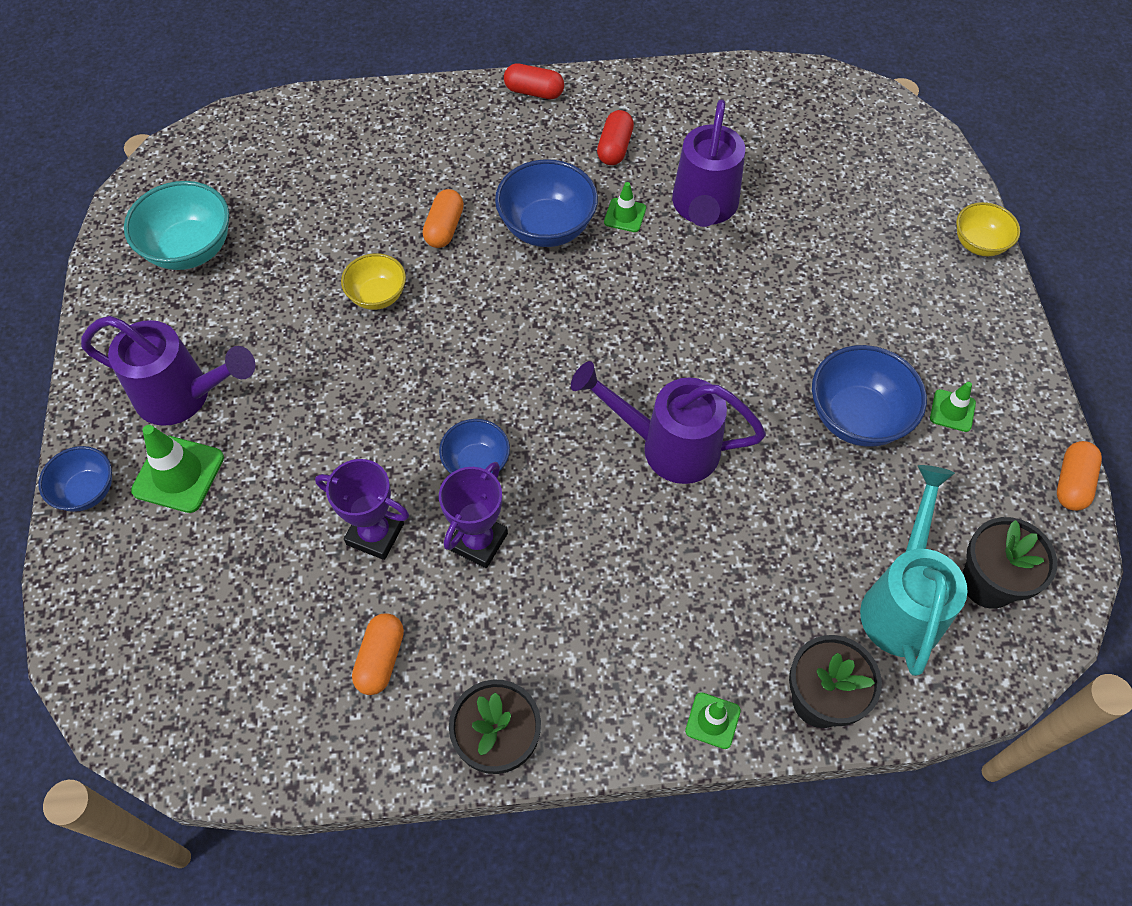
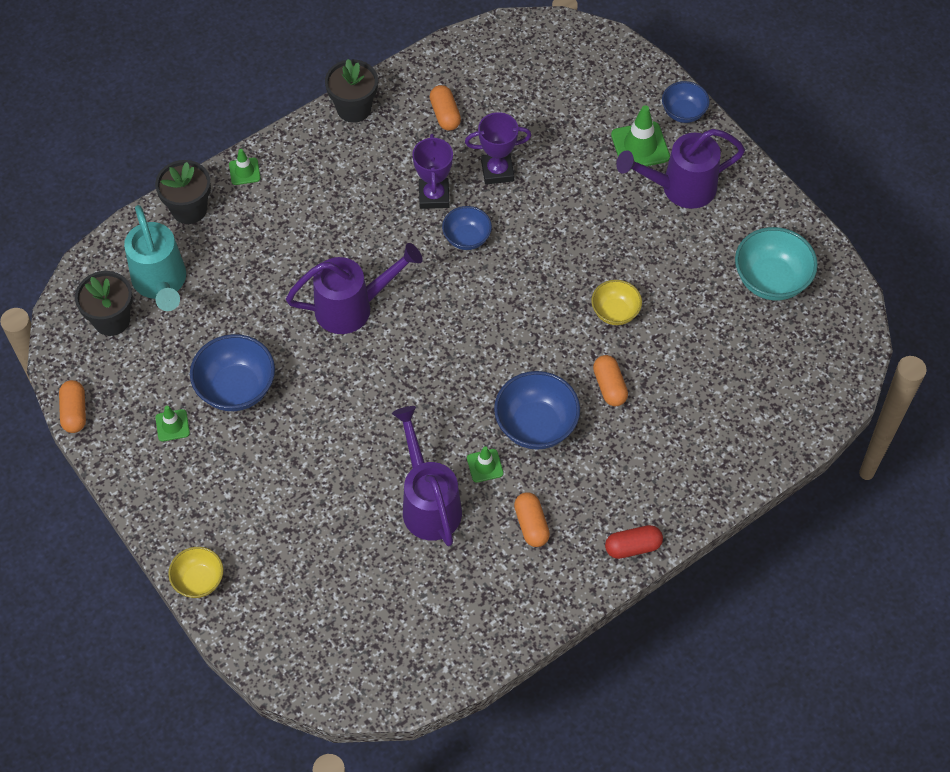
camera: 150 degrees right, 0 degrees up
(615, 148) = (531, 525): red capsule -> orange capsule

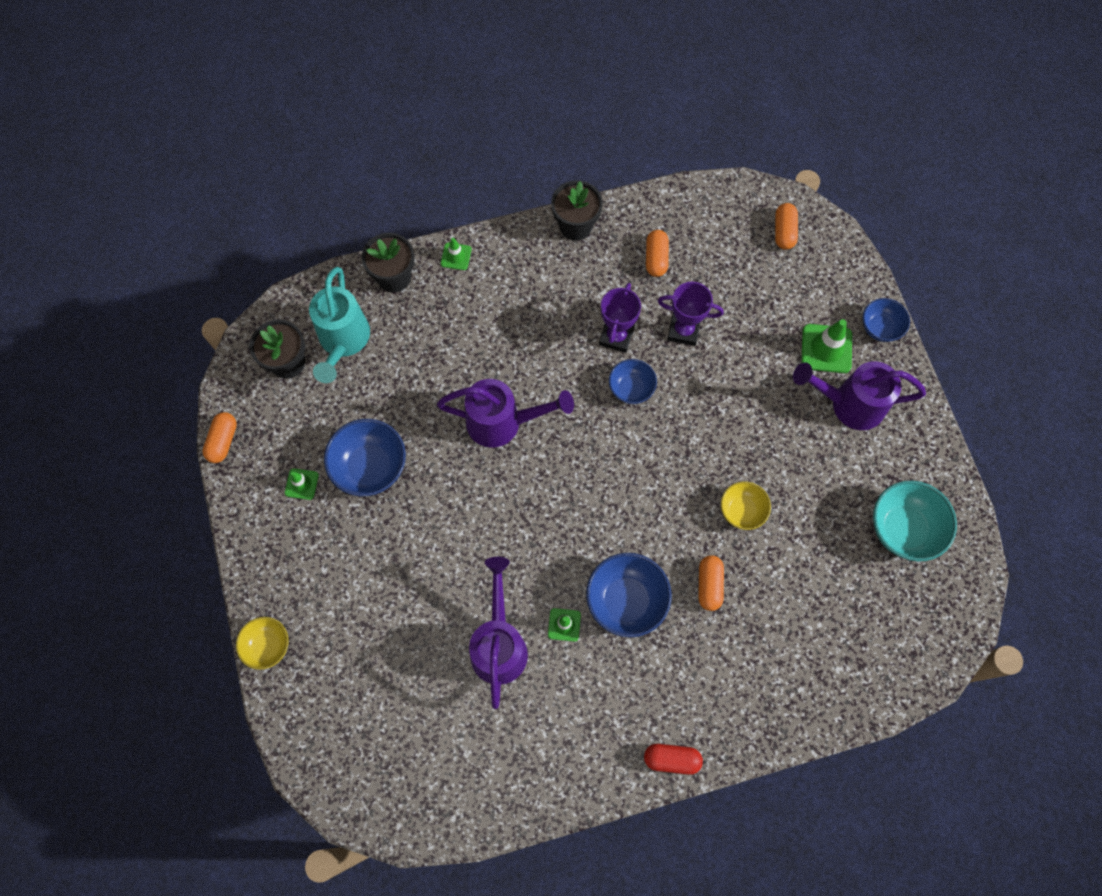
camera: 20 degrees right, 10 degrees up
(531, 525) = (585, 701): orange capsule -> orange capsule (784, 231)

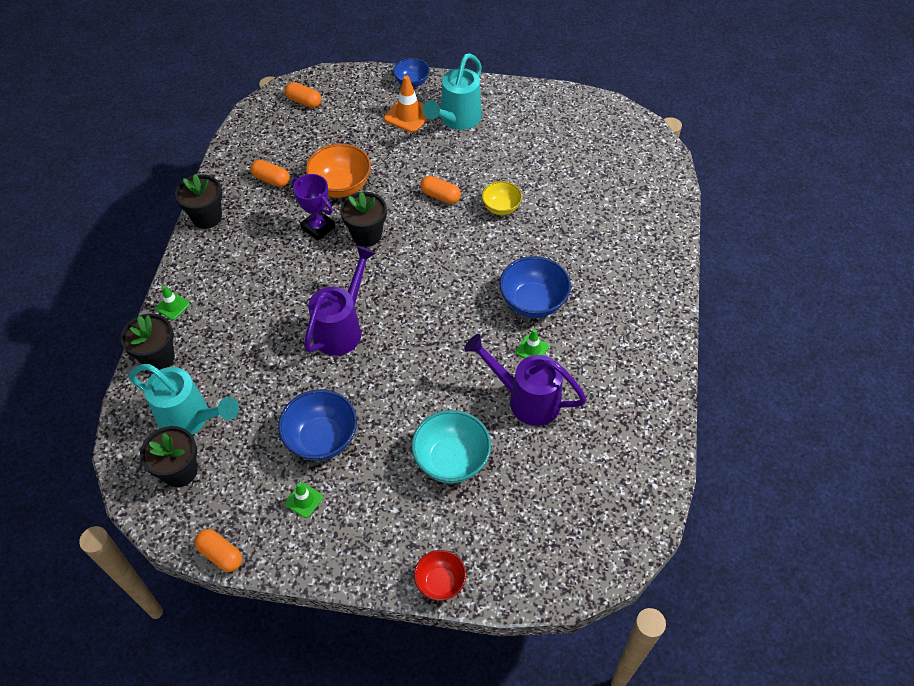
camera: 65 degrees left, 15 degrees down
(268, 646) = (440, 582): yellow bowl -> red bowl
(631, 388) = (366, 235): blue bowl -> black flower pot
(671, 759) = (666, 320): red capsule -> none
(683, 330) = (341, 186): purple trophy -> orange bowl
(709, 585) = (546, 248): orange capsule -> orange capsule (440, 196)
(826, 349) = (408, 115): green traffic cone -> orange traffic cone
(849, 404) = (457, 120): purple watering can -> turquoise watering can
(903, 529) = (561, 129): turquoise bowl -> turquoise bowl (451, 460)

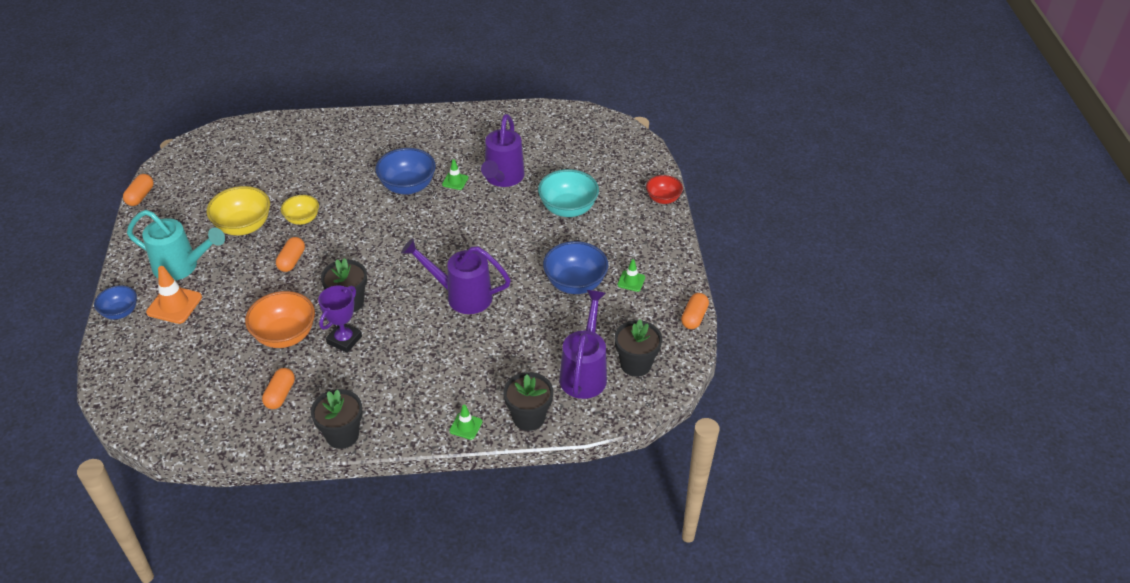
camera: 105 degrees left, 10 degrees down
(190, 418) = (584, 372): turquoise watering can -> purple watering can
(304, 101) = (151, 398): orange capsule -> orange capsule (140, 196)
(502, 163) = (243, 226): none -> yellow bowl

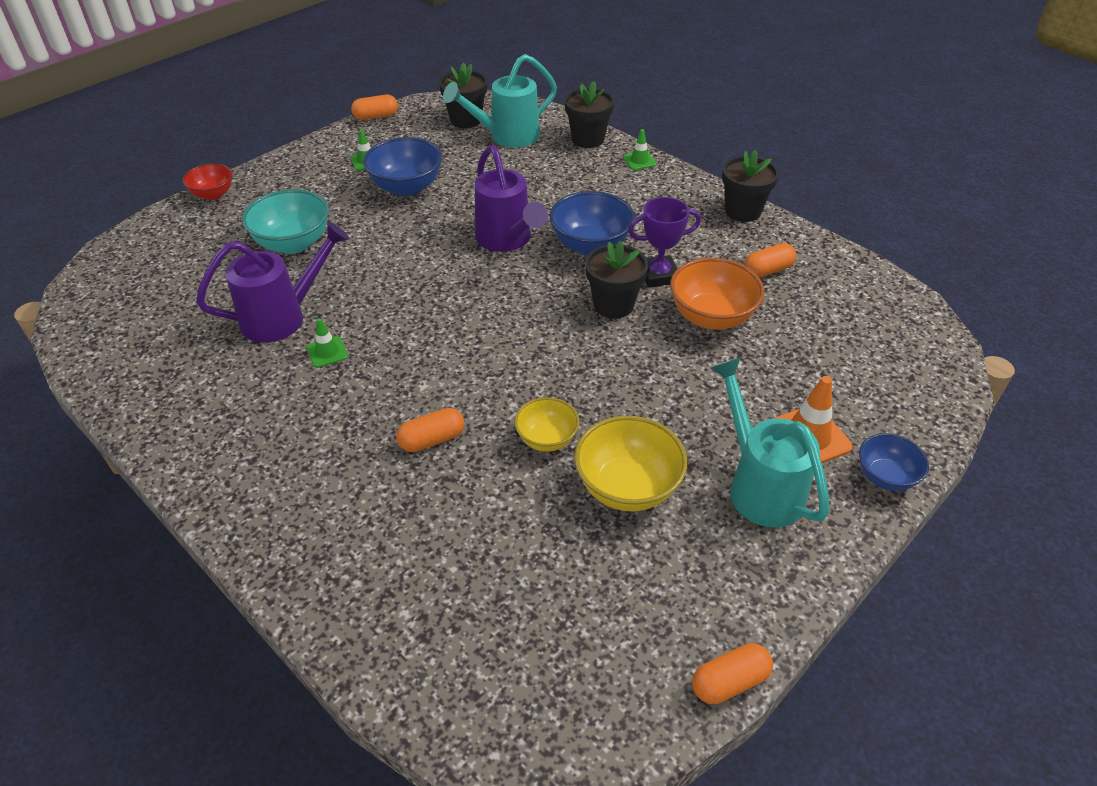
camera: 130 degrees left, 0 degrees up
(292, 261) = (619, 392): orange capsule -> orange capsule (432, 439)
(408, 186) = (380, 386): blue bowl -> blue bowl (590, 245)
(584, 372) = (507, 137): purple watering can -> turquoise watering can

